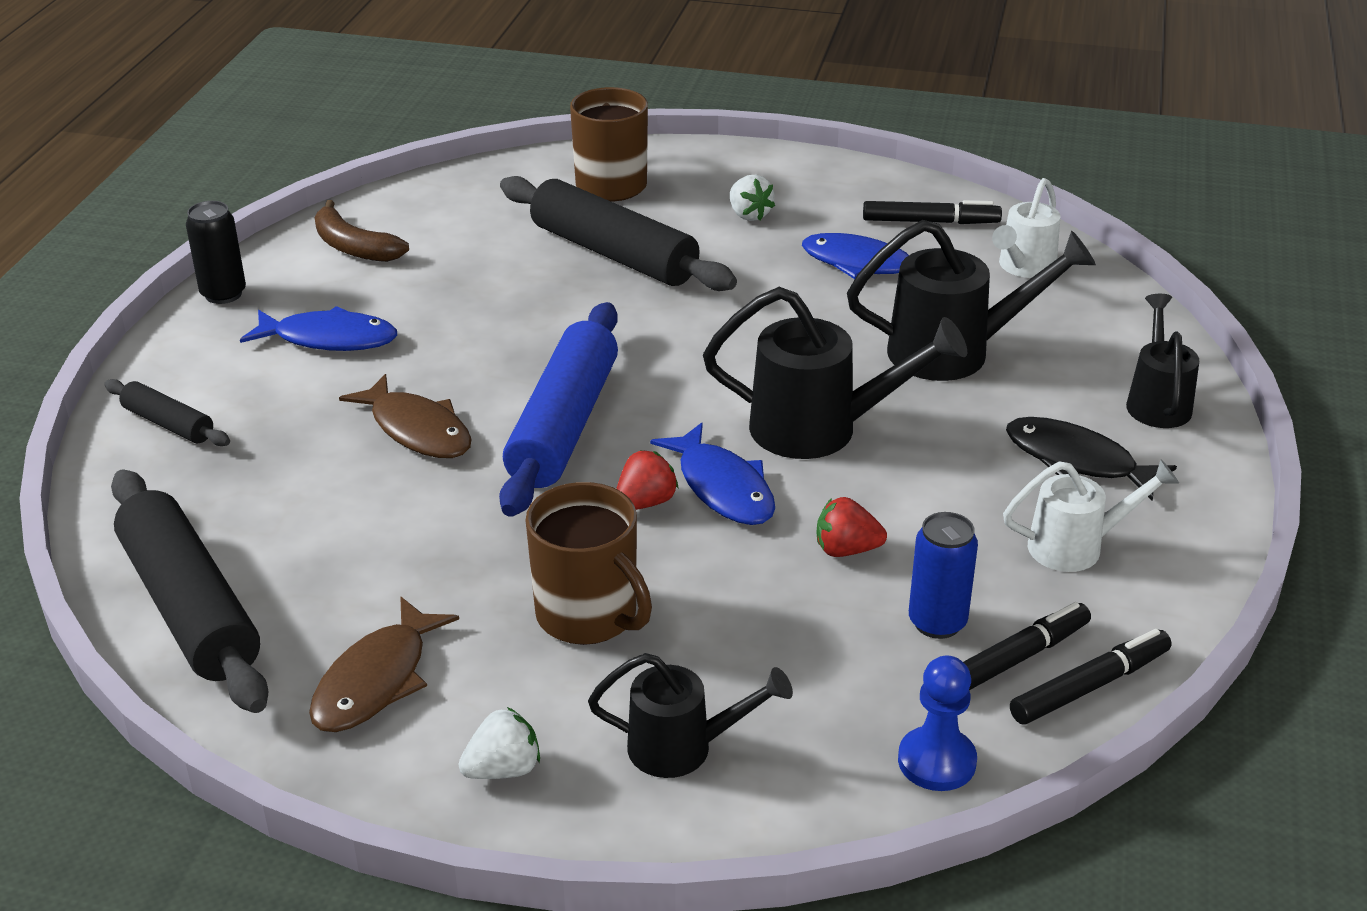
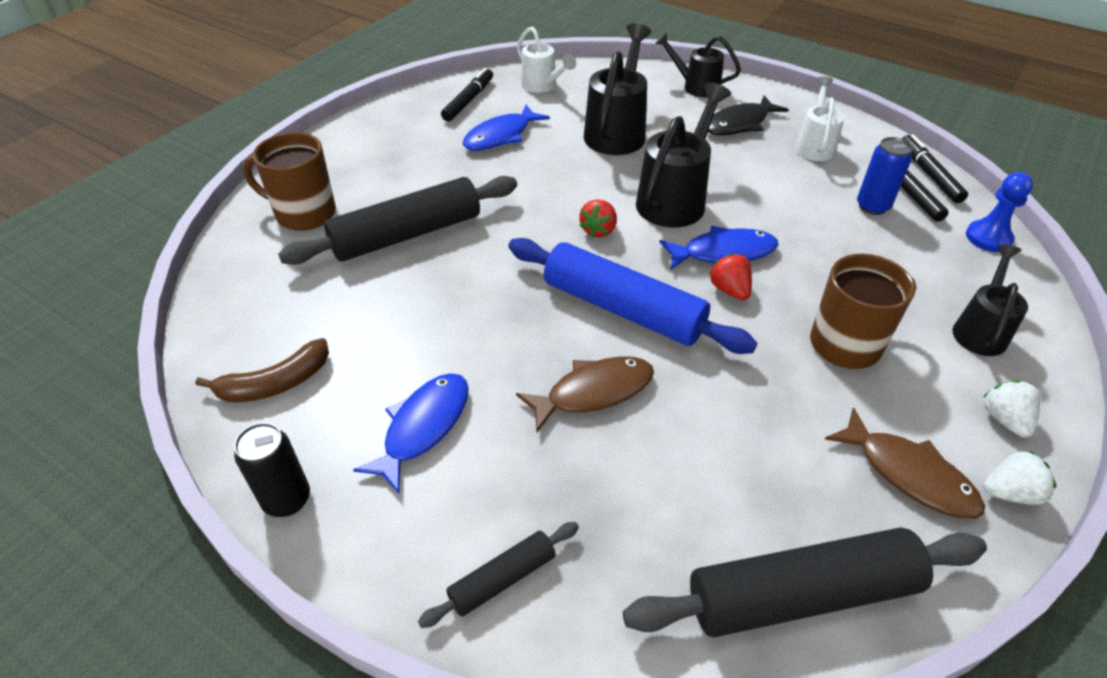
camera: 70 degrees left, 10 degrees up
(749, 215) = (403, 163): white strawberry -> white strawberry (1009, 492)
(846, 550) = (800, 220): red strawberry -> red strawberry (598, 230)

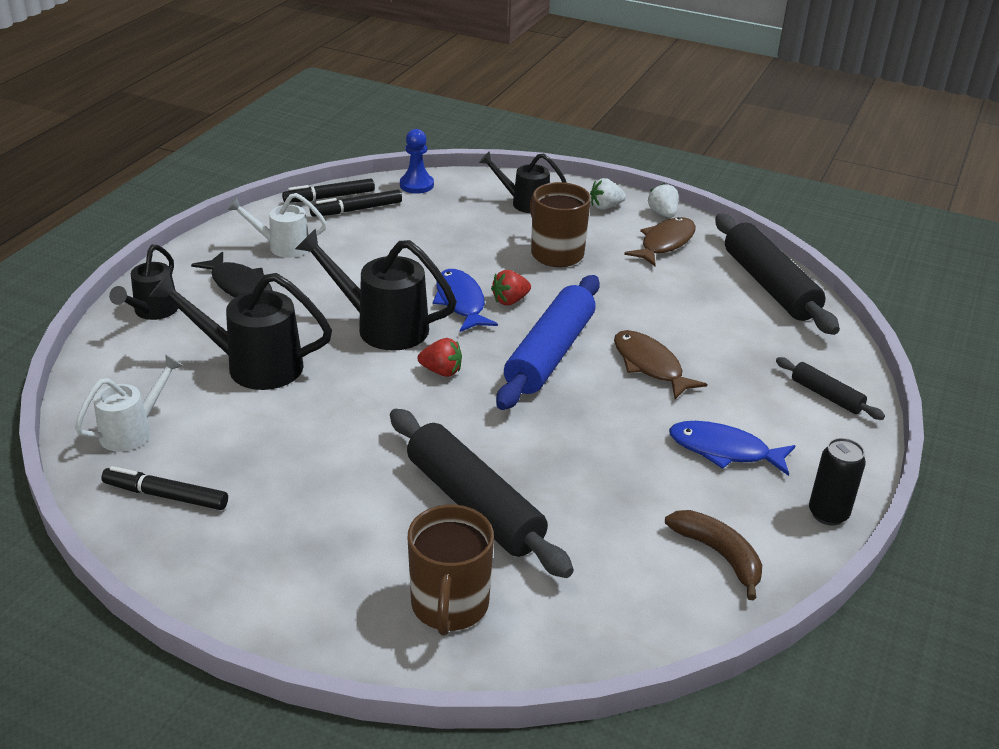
camera: 100 degrees left, 10 degrees down
(501, 136) = (262, 455): blue fish -> none
(872, 206) = (381, 227): blue can -> none

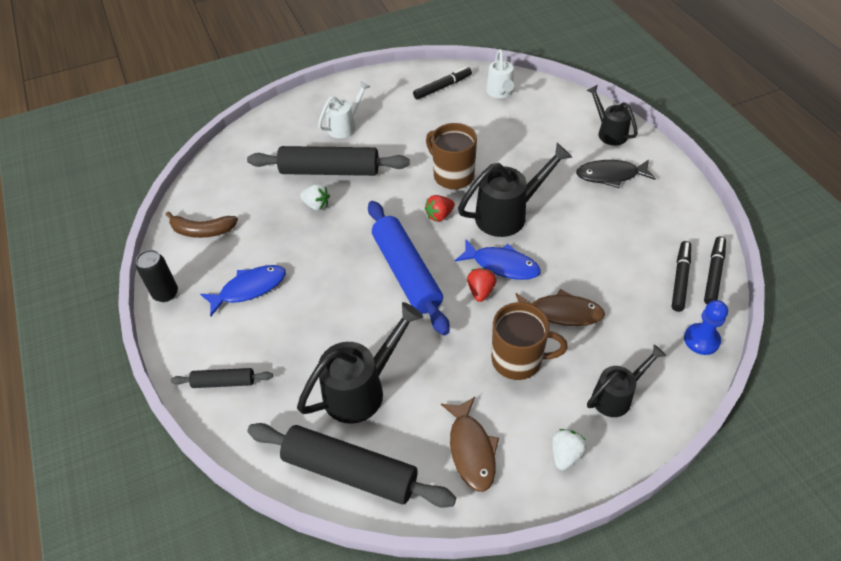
camera: 135 degrees right, 15 degrees up
(253, 365) = (517, 148): black watering can -> black watering can (361, 389)
(283, 246) = (649, 215): white watering can -> white watering can (345, 126)
(449, 606) = (287, 133): brown mug -> brown mug (452, 175)
(650, 365) = (346, 313): brown fish -> brown fish (561, 313)
(663, 214) = (519, 492): white strawberry -> white strawberry (316, 205)

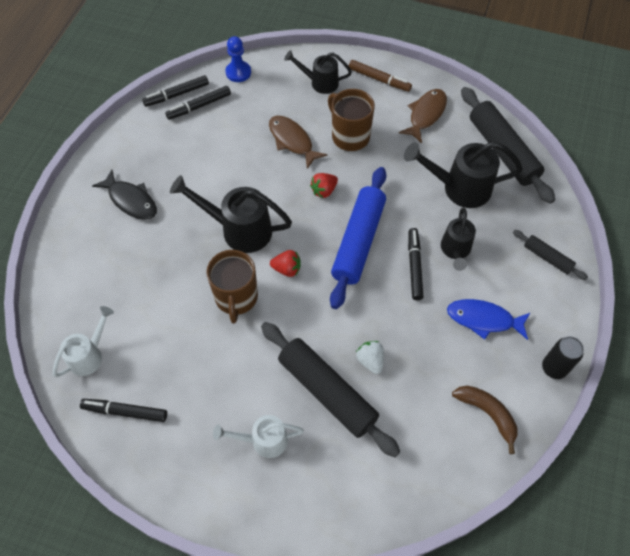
camera: 140 degrees left, 10 degrees up
(341, 288) = (414, 266): none -> black marker
(502, 265) = (289, 197): blue fish -> none
(565, 454) = (379, 79): white strawberry -> brown marker
(609, 132) = (75, 235): black watering can -> black watering can (455, 250)

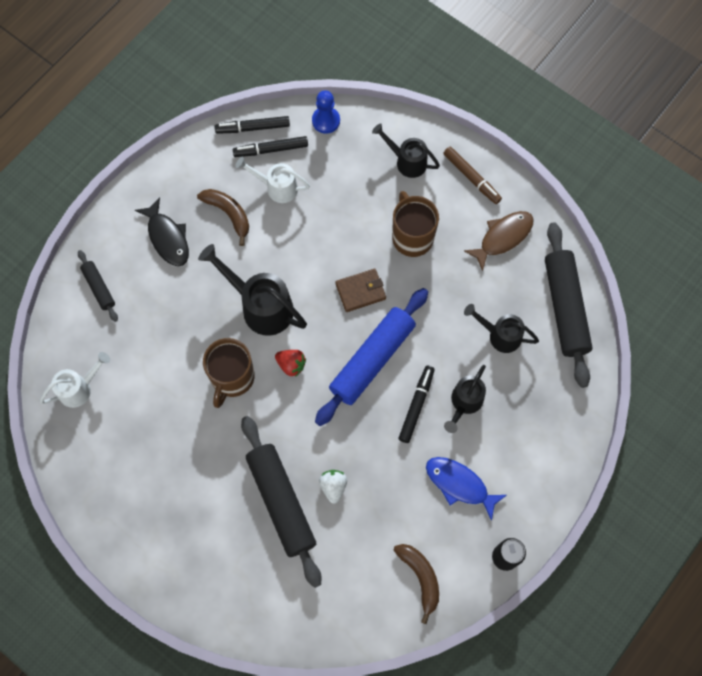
camera: 20 degrees right, 10 degrees up
(125, 411) = (94, 455): black marker -> none
(180, 165) = (228, 214): none -> brown banana
(263, 440) = (207, 527): white watering can -> white watering can (277, 187)
(292, 141) = (351, 223): brown fish -> none
(324, 190) = (360, 291): red strawberry -> brown wallet
(459, 188) = (500, 335): black watering can -> black watering can, size x0.63
(547, 258) = (554, 443): black rolling pin -> black rolling pin (99, 288)

